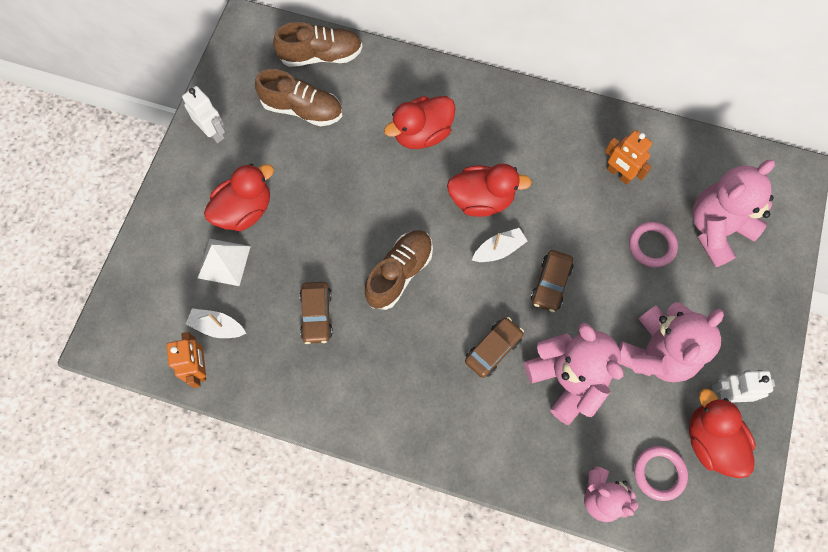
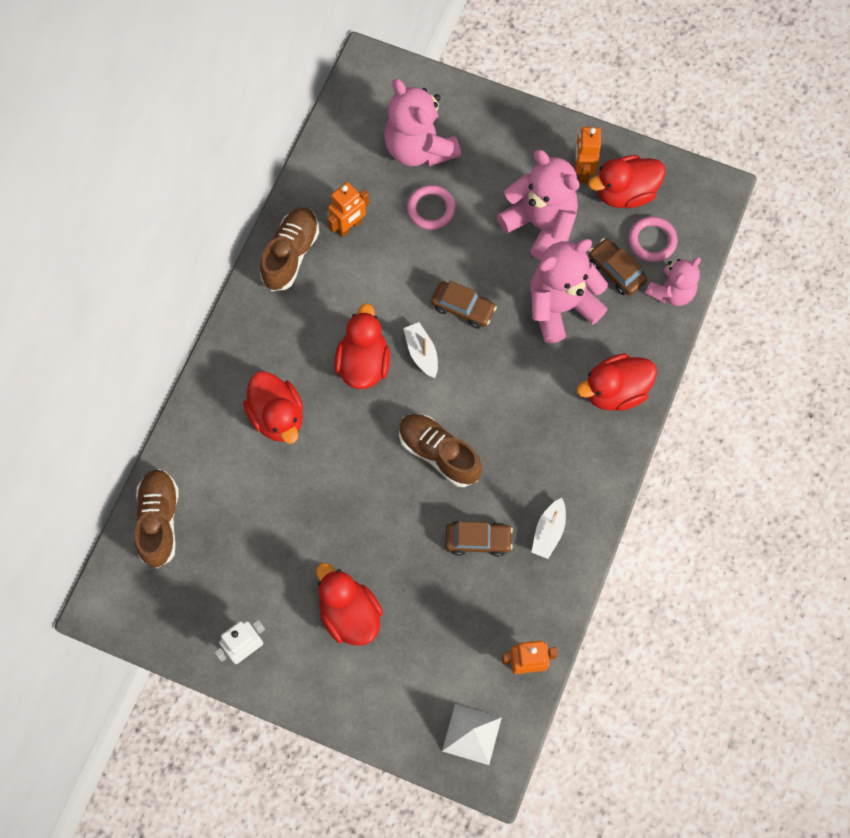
camera: 85 degrees left, 0 degrees up
(217, 327) = (483, 645): white boat -> white boat (548, 532)
(224, 262) = (409, 637): white pyramid -> white pyramid (471, 734)
(302, 109) = (228, 545): brown shoe -> brown shoe (291, 254)
(481, 440) = (615, 391): none -> red duck
(493, 349) = (526, 370): brown car -> brown car (616, 271)
(727, 394) = (583, 171): white robot -> orange robot

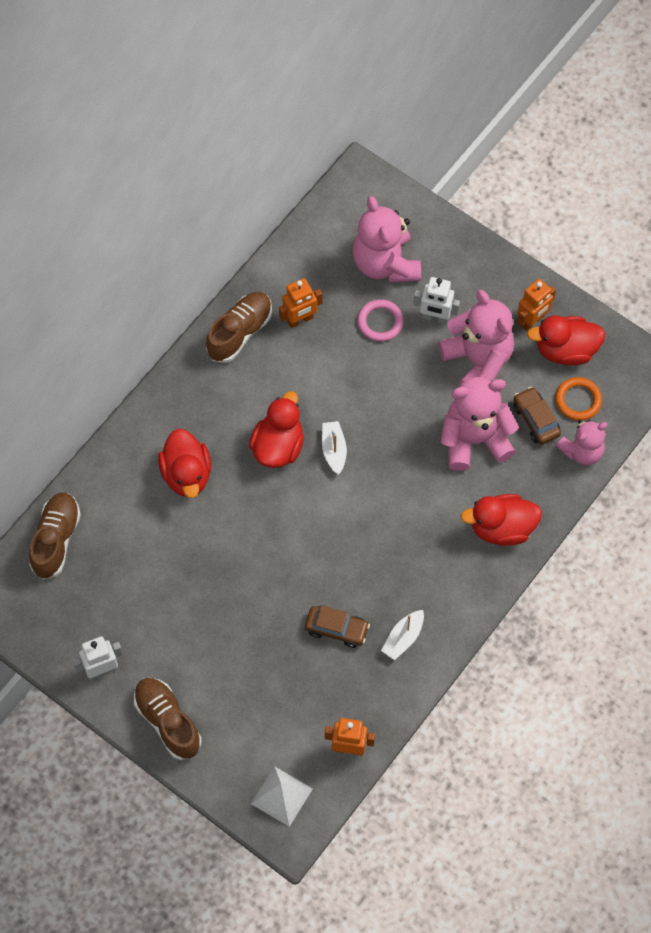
camera: 15 degrees right, 5 degrees down
(349, 614) = (202, 664): red duck -> none
(438, 453) = (323, 543): brown shoe -> brown shoe (167, 722)
(463, 308) = (383, 419): brown car -> none
(485, 191) = (435, 317): none -> white robot
(583, 171) = (532, 321): orange robot -> orange robot turned 150 degrees counterclockwise
(652, 241) = (578, 400): pink ring -> orange ring

